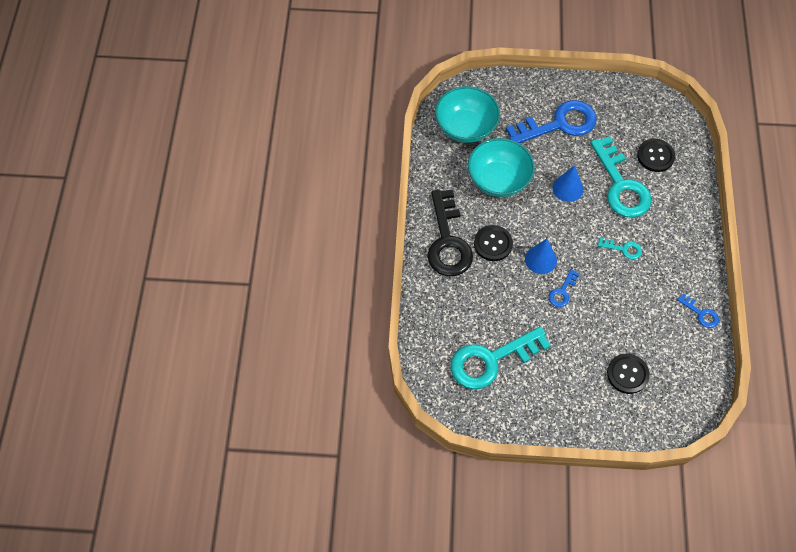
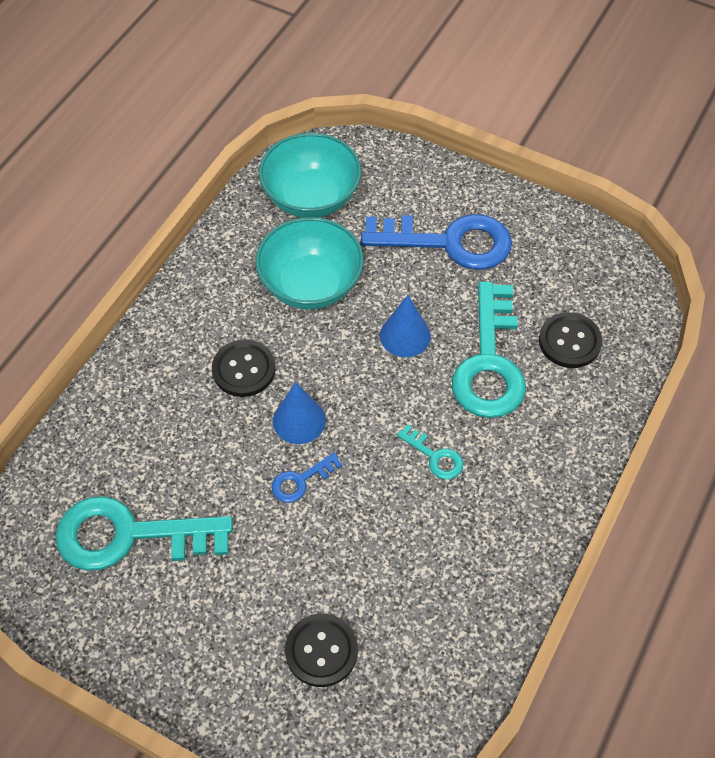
camera: 25 degrees right, 5 degrees down
(447, 241) = (182, 340): black key -> none
(701, 313) = (499, 608): blue key -> none

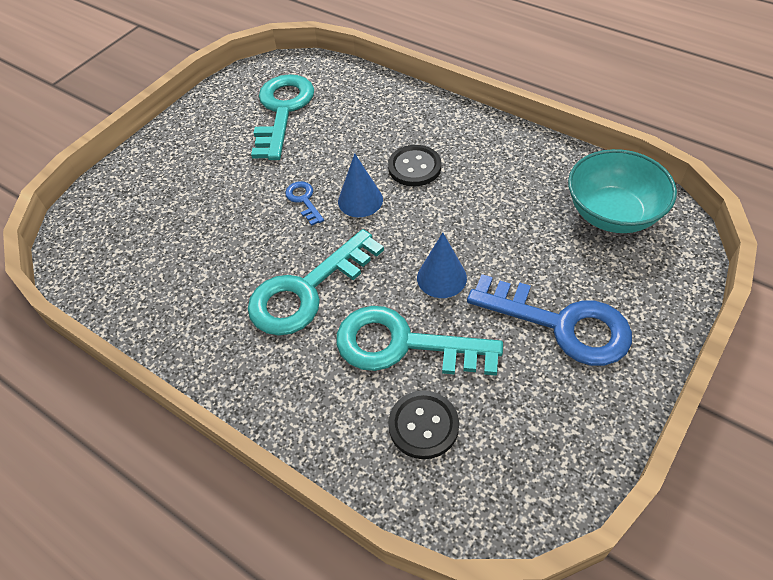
camera: 100 degrees right, 5 degrees down
(311, 284) = (503, 211): turquoise bowl -> none
(321, 651) = (162, 209): black button -> none
(435, 456) = (307, 290): turquoise key -> turquoise key, size x2.24
(449, 242) = (561, 324): blue key -> blue key turned 75 degrees counterclockwise

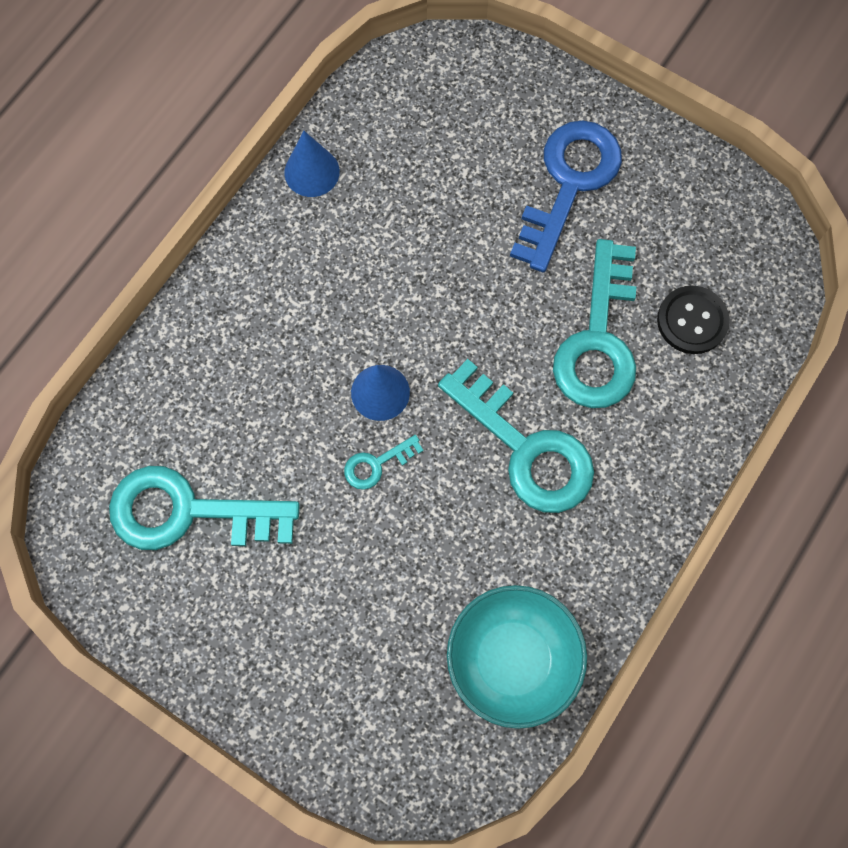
camera: 95 degrees left, 20 degrees up
(304, 200) = (376, 464): blue key -> turquoise key
(414, 167) = (323, 325): black button -> none
(441, 277) = (507, 298): blue cone -> blue cone (312, 172)
(612, 214) = (415, 113): turquoise bowl -> turquoise bowl (512, 659)

